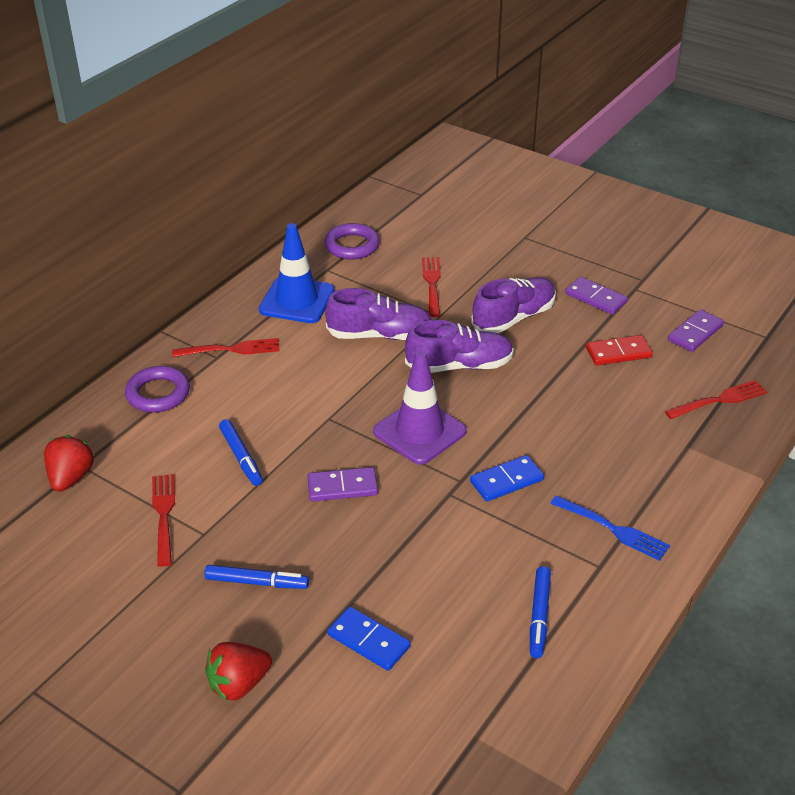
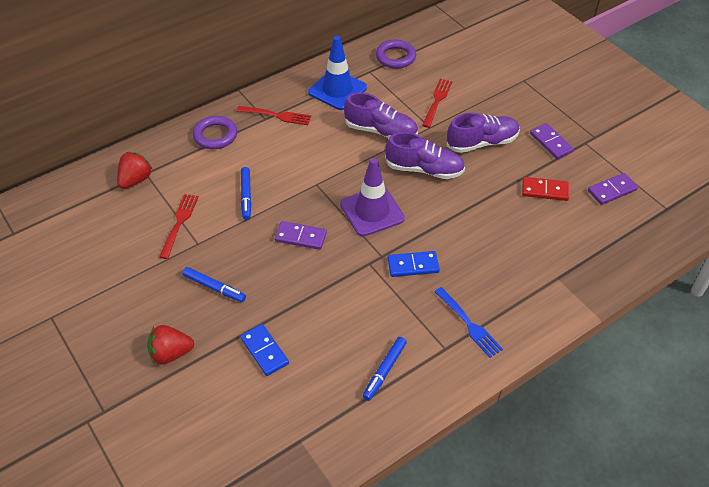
camera: 20 degrees right, 10 degrees up
(719, 400) = (600, 249): red fork -> none

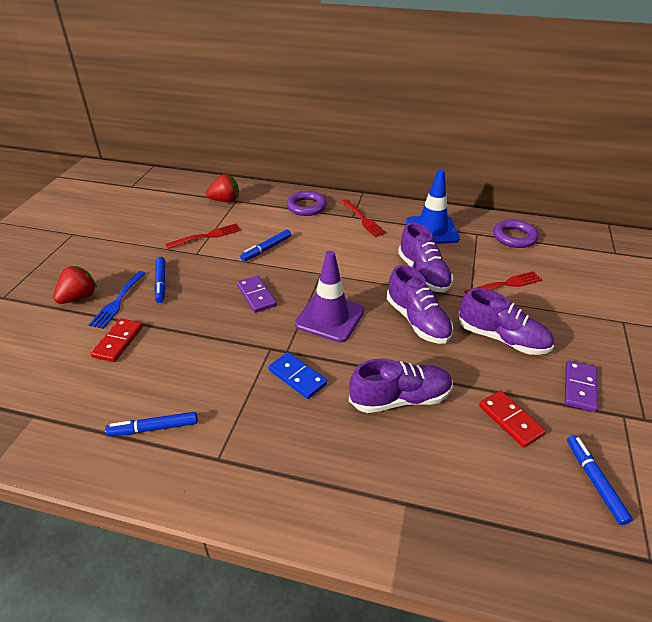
camera: 50 degrees right, 10 degrees down
(171, 353) = (79, 297): red strawberry -> red strawberry turned 90 degrees clockwise
(264, 351) = (118, 342): blue domino -> red domino
(468, 324) = (266, 459): blue fork -> blue fork (118, 301)
(482, 227) = (400, 399): none -> purple shoe
(612, 190) = (595, 481): purple domino -> blue marker

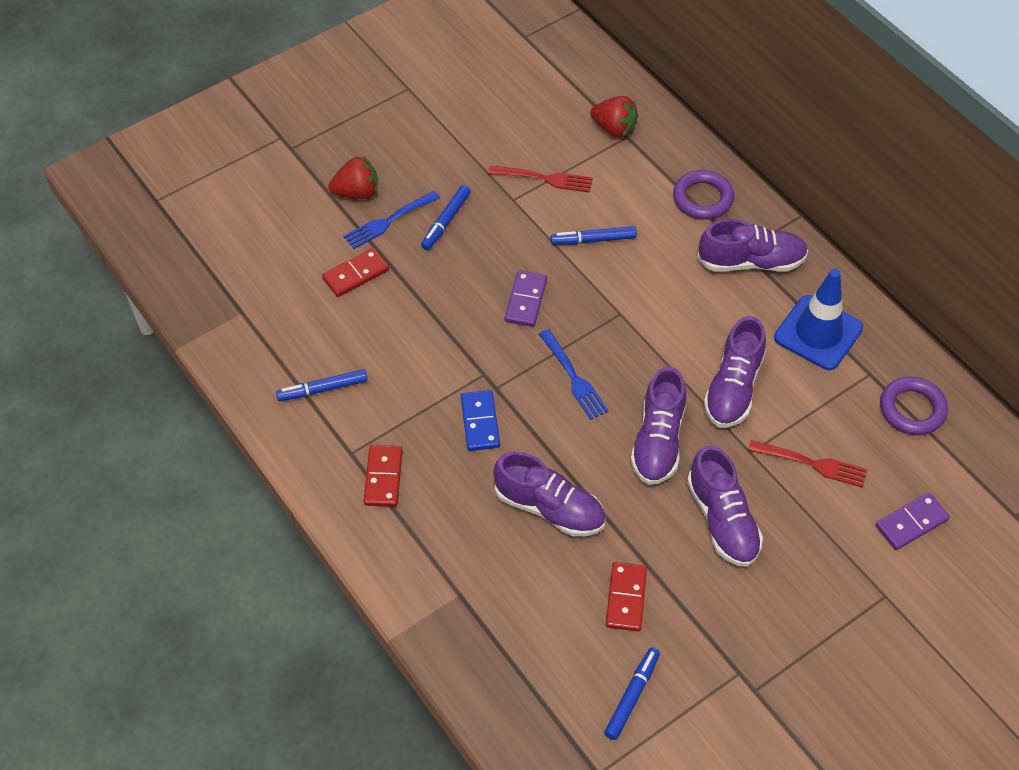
camera: 40 degrees right, 15 degrees up
(153, 428) = (322, 389): blue marker -> blue marker turned 45 degrees counterclockwise
(262, 459) = (383, 477): none -> red domino
(329, 318) = (573, 377): purple traffic cone -> blue fork
(362, 219) = (751, 262): red fork -> purple shoe
(579, 387) = (733, 620): purple domino -> purple domino (911, 523)

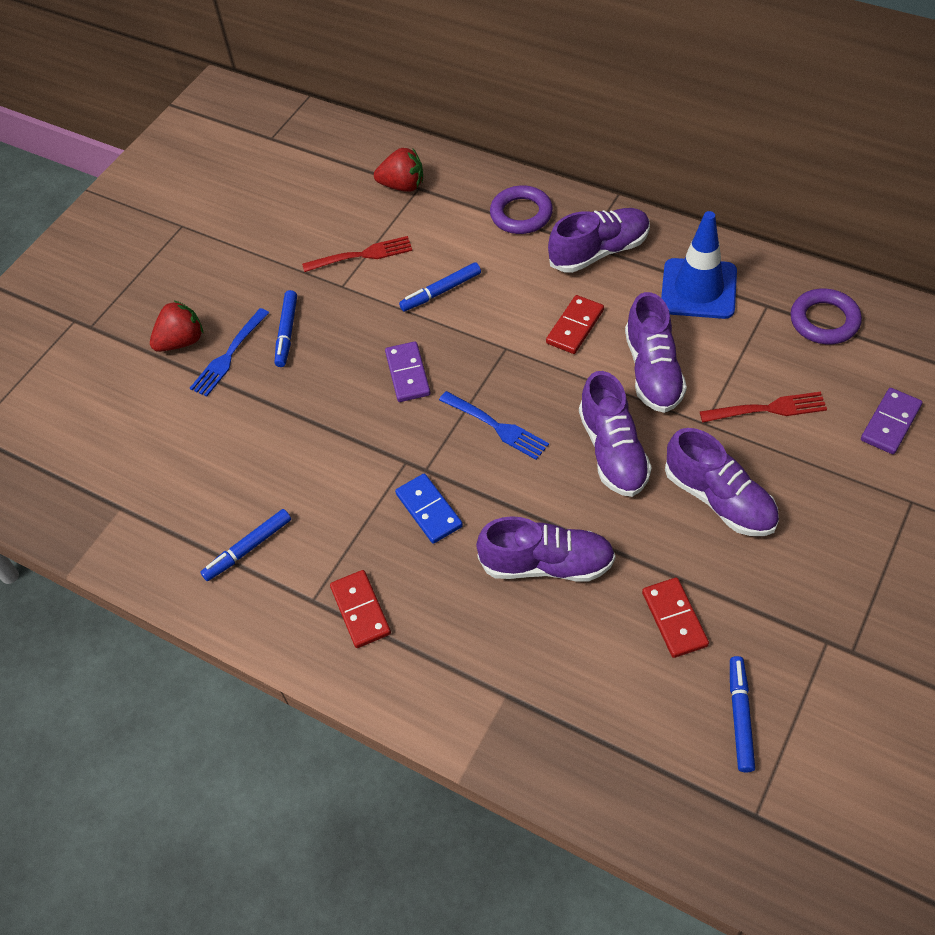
camera: 20 degrees left, 0 degrees up
(355, 274) = (222, 420): red domino -> red domino (575, 326)

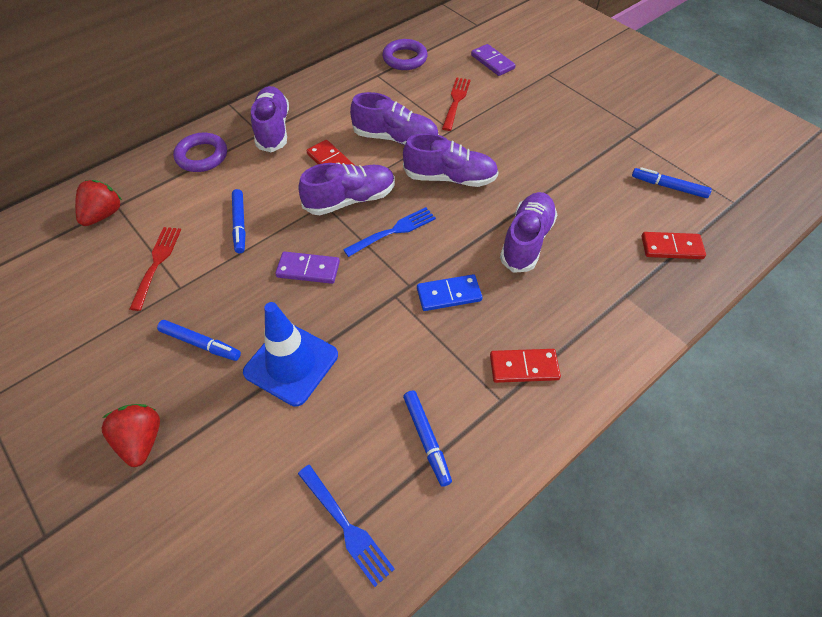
camera: 75 degrees left, 0 degrees up
(229, 354) = (191, 399): blue fork -> blue fork (345, 526)
(674, 619) = (592, 192): red domino -> red domino (671, 247)
(698, 289) = (342, 97): blue traffic cone -> blue traffic cone (291, 363)
(719, 499) = (512, 143): purple shoe -> purple shoe (350, 200)

